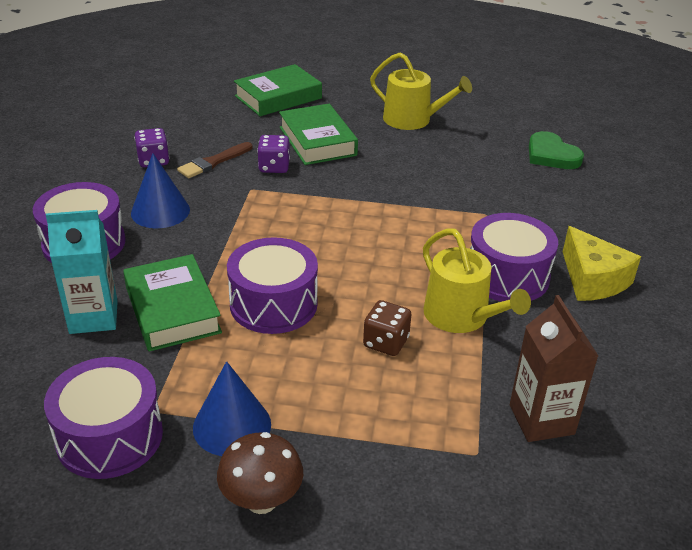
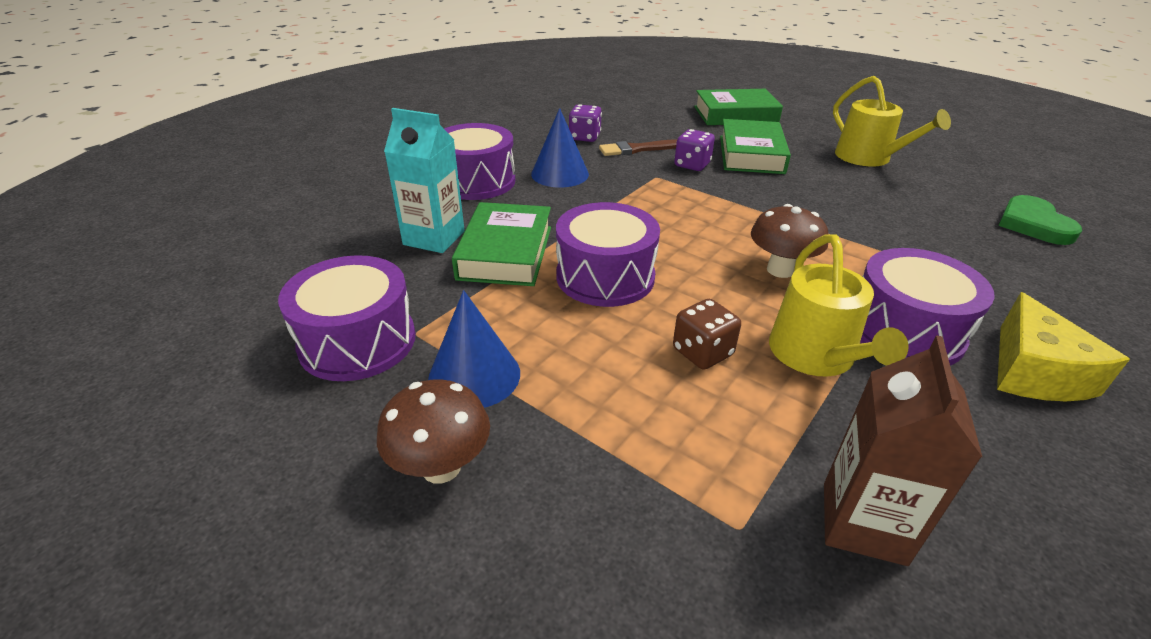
camera: 30 degrees right, 0 degrees up
(401, 253) = (780, 270): none -> brown mushroom

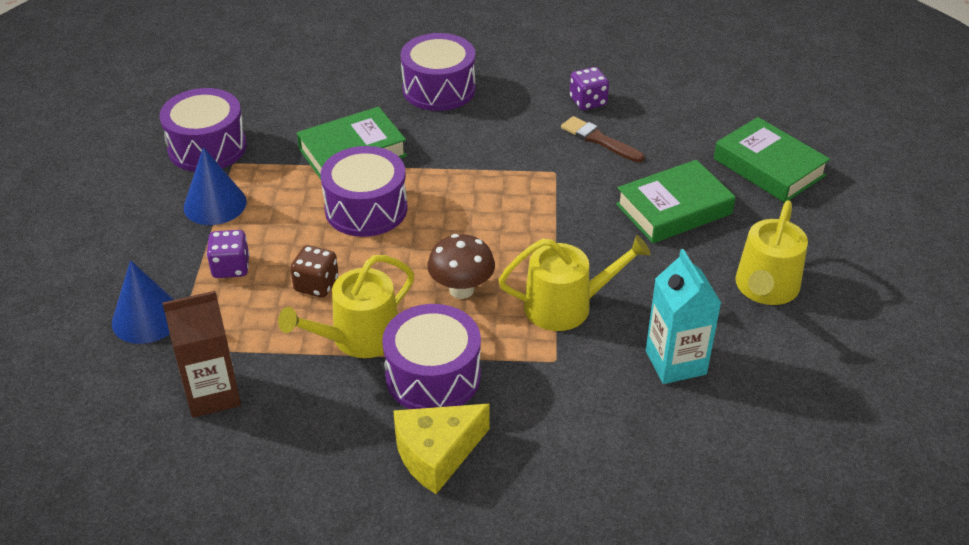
camera: 55 degrees right, 5 degrees up
(434, 238) = (339, 114): turquoise carton -> turquoise carton (675, 362)
(441, 467) = (139, 229): brown mushroom -> none
(560, 174) = (499, 121): blue cone -> blue cone (147, 318)
(692, 165) = (604, 182): purple dice -> purple dice (231, 267)
(839, 231) = (566, 306): none -> yellow watering can
(1033, 224) = (726, 433): green heart -> none

